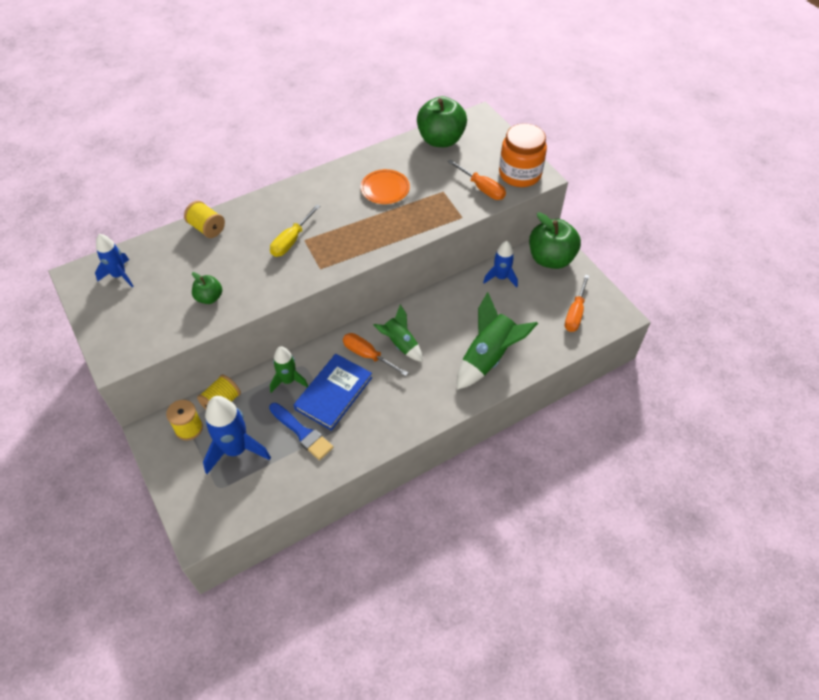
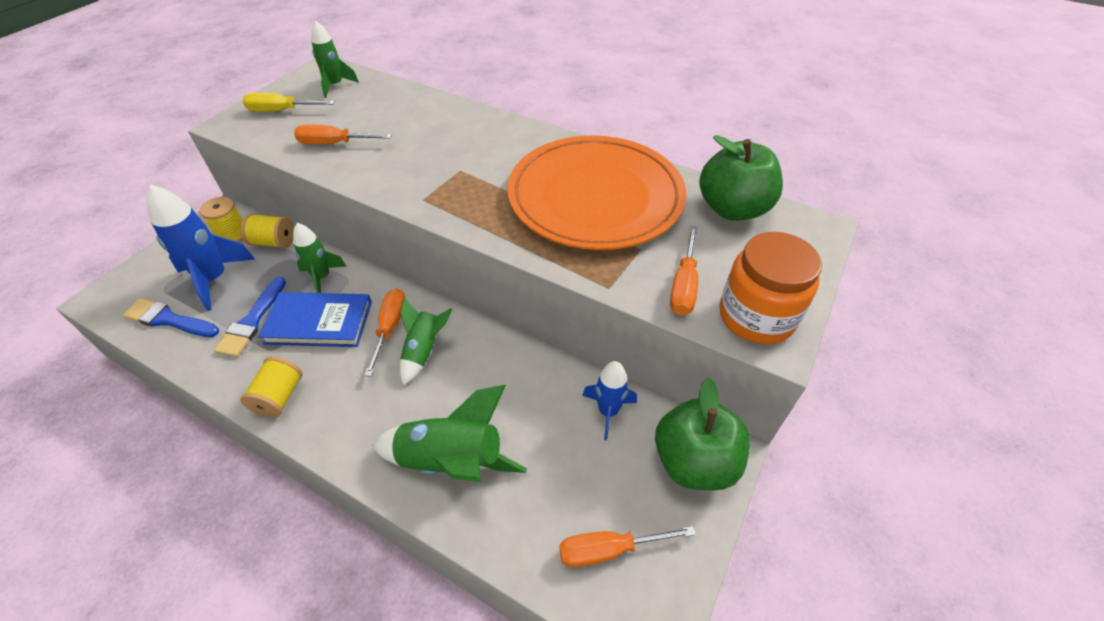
camera: 60 degrees right, 5 degrees down
(119, 275) = (335, 85): blue rocket -> green rocket
(207, 228) = (430, 105): yellow spool -> yellow spool (279, 397)
(209, 298) = (334, 144): green apple -> orange screwdriver
(260, 487) = (169, 319): none -> blue brush
(291, 241) = (451, 162): yellow screwdriver -> yellow screwdriver (281, 111)
(385, 189) = (595, 197): orange plate -> orange plate, size x2.48

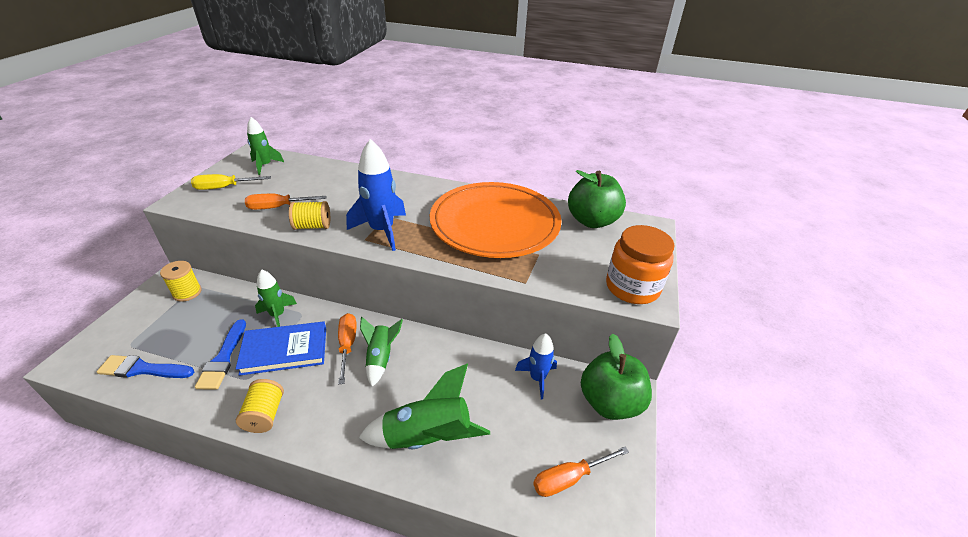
camera: 15 degrees left, 10 degrees down
(214, 279) = (179, 330): blue rocket -> blue rocket (382, 231)
(274, 242) = (227, 293): yellow spool -> yellow spool (313, 226)
(684, 286) = (577, 274): orange screwdriver -> none

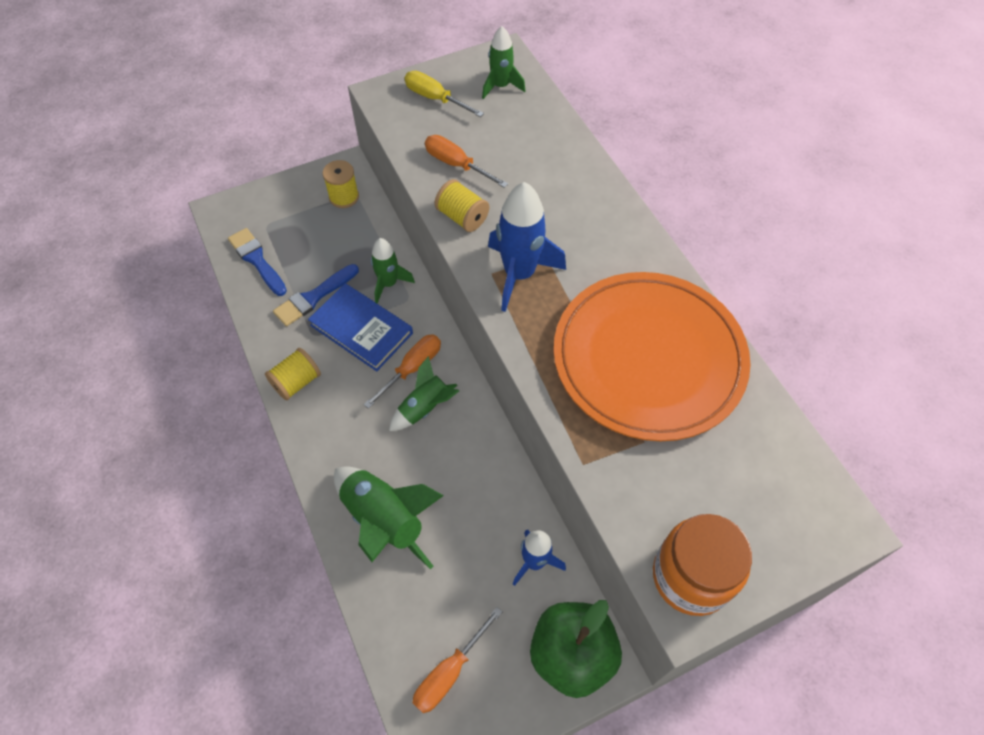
camera: 50 degrees right, 20 degrees up
(569, 478) = (449, 672): orange screwdriver -> orange screwdriver turned 75 degrees counterclockwise
(592, 221) = (775, 451): green apple -> none

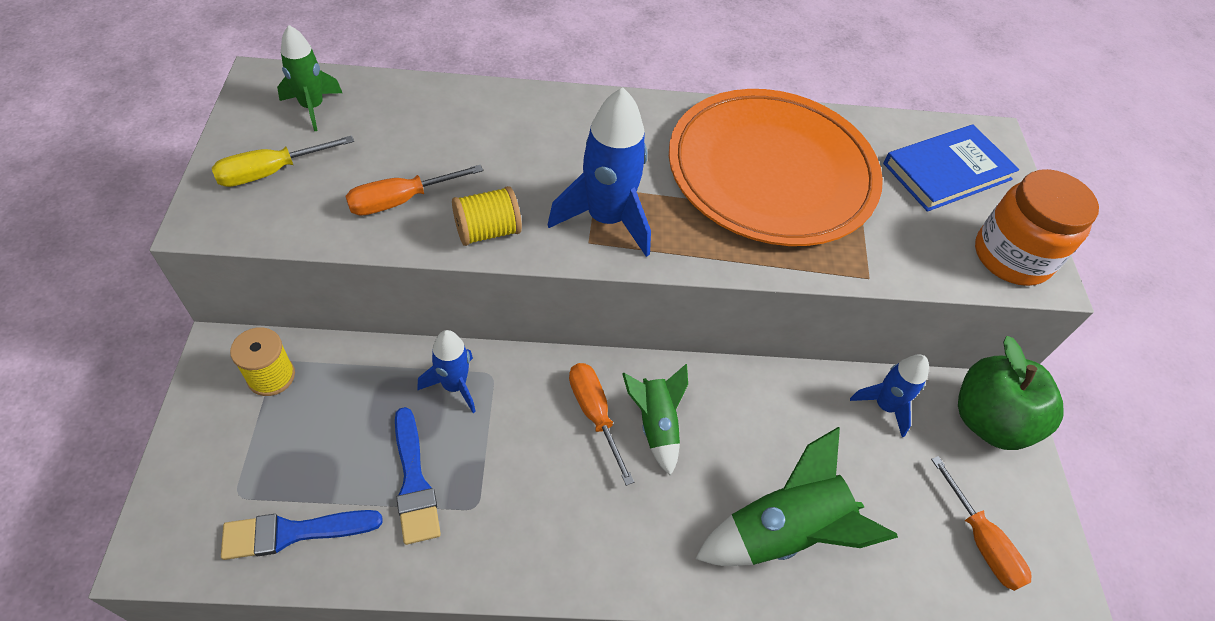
camera: 70 degrees left, 5 degrees down
(296, 382) = (538, 558): yellow spool -> none
(361, 329) = (503, 446): blue book -> blue book (947, 171)
(389, 284) = (454, 386): green rocket -> blue rocket

